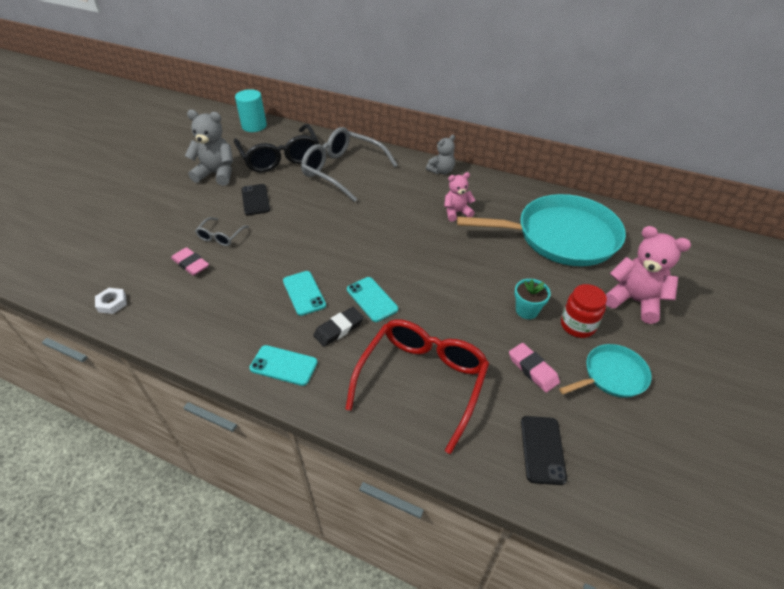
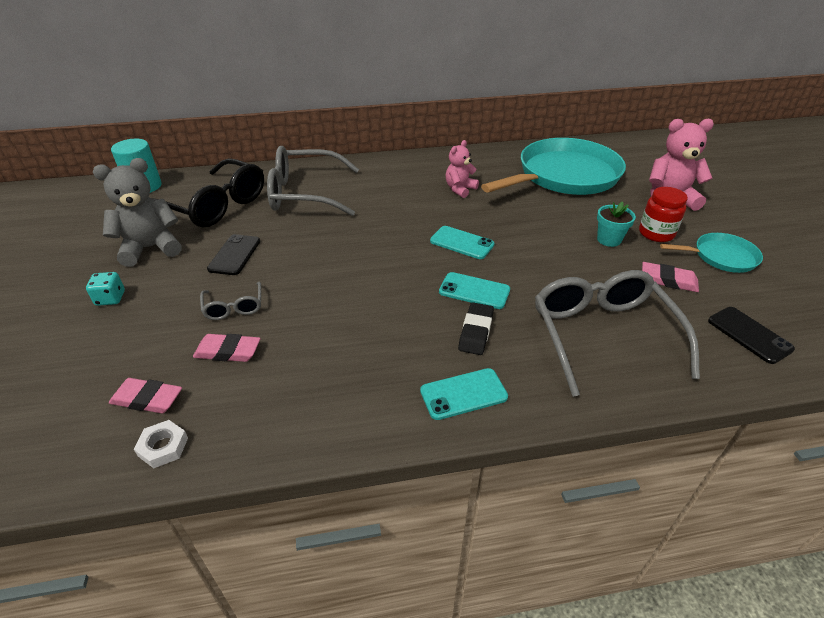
camera: 35 degrees left, 5 degrees down
(130, 271) = (147, 399): none -> pink eraser
(168, 199) = (110, 298): none -> turquoise dice
(255, 200) = (234, 255): black phone -> black phone turned 60 degrees clockwise
(304, 293) = (400, 317): turquoise phone -> turquoise phone (462, 243)
(422, 380) = (602, 335): red glasses -> grey glasses
(441, 171) = (405, 162): grey teddy bear -> none
(612, 375) = (721, 257): turquoise pan -> turquoise pan turned 60 degrees clockwise

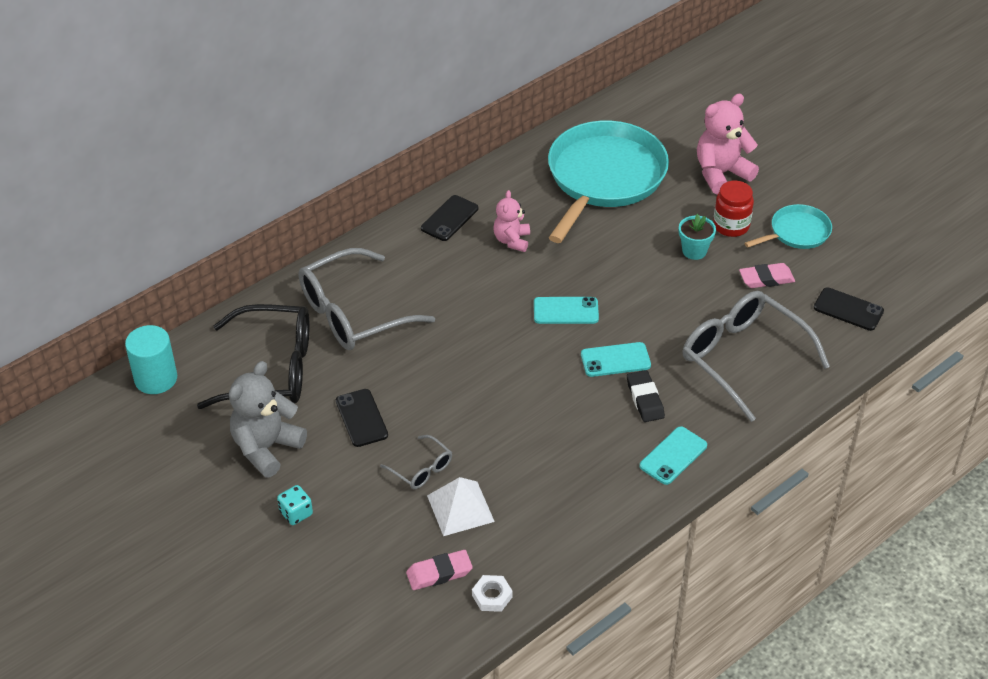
camera: 30 degrees left, 5 degrees up
(228, 351) = (460, 508): pink eraser -> white pyramid
(427, 165) = (449, 218): none -> black phone

